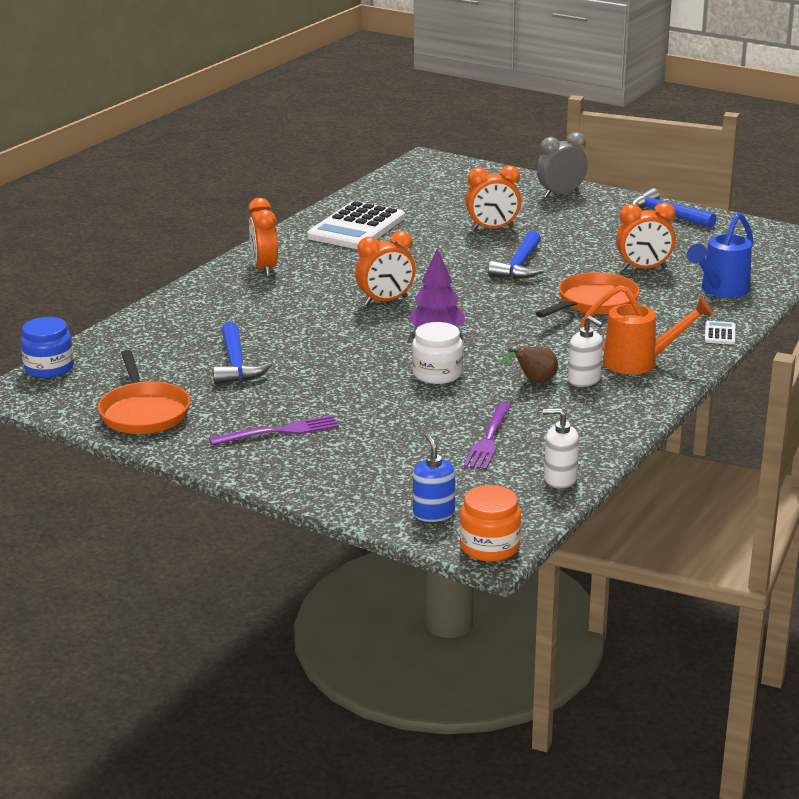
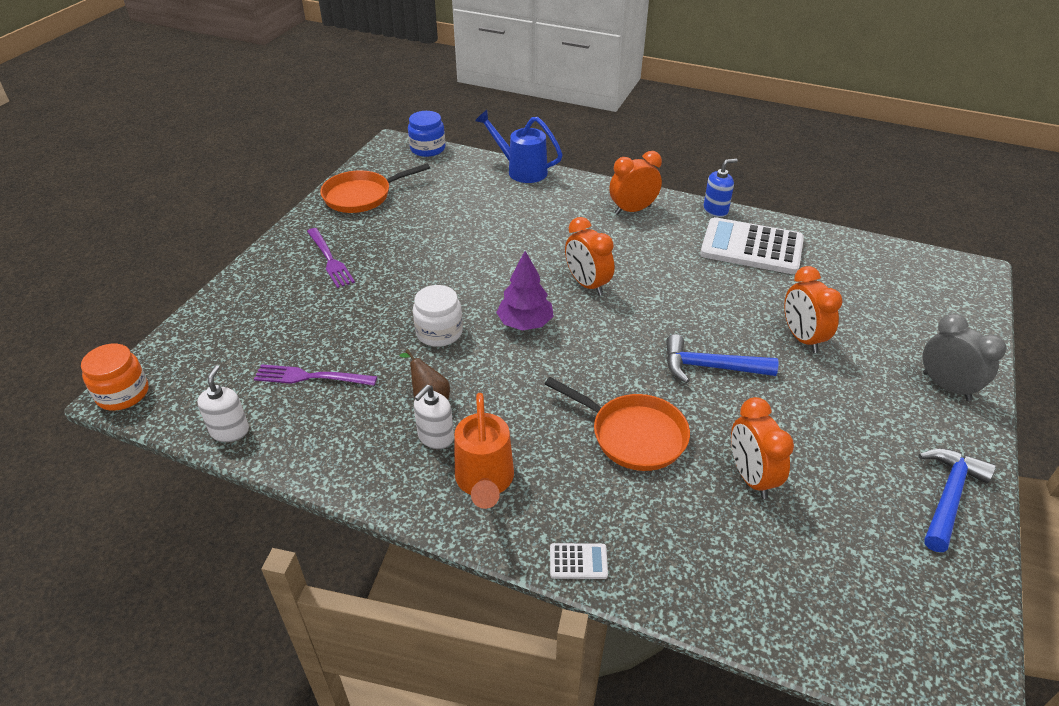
camera: 80 degrees right, 15 degrees up
(236, 364) = (443, 223): blue hammer -> none
(433, 513) = (185, 356): blue soap dispenser -> blue soap dispenser (715, 210)
(721, 290) = (714, 562): blue watering can -> blue watering can (521, 170)

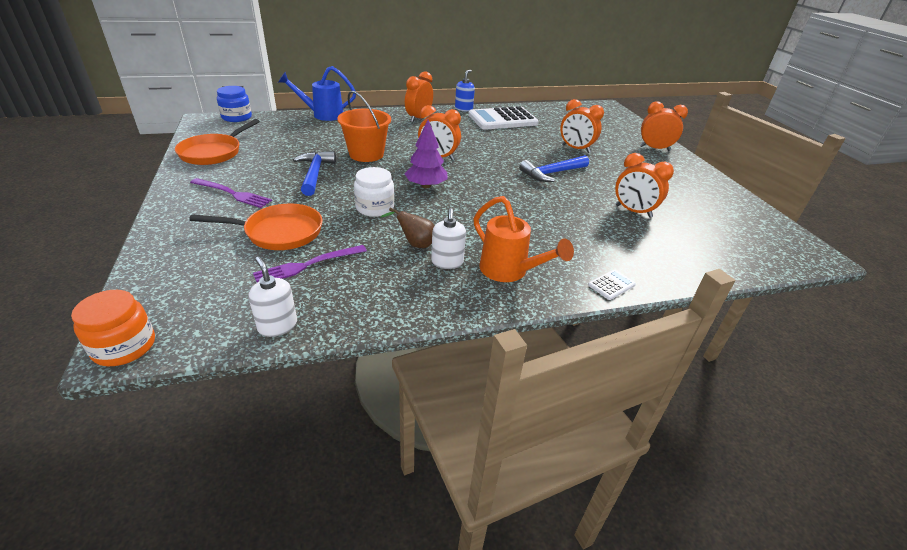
camera: 40 degrees left, 5 degrees down
(508, 250) = (366, 154): none -> orange bucket
(633, 435) = (557, 215): orange pan -> orange pan (279, 232)
(946, 386) = (654, 148): grey clock -> orange clock
(948, 496) = (711, 187): blue hammer -> blue hammer (315, 174)

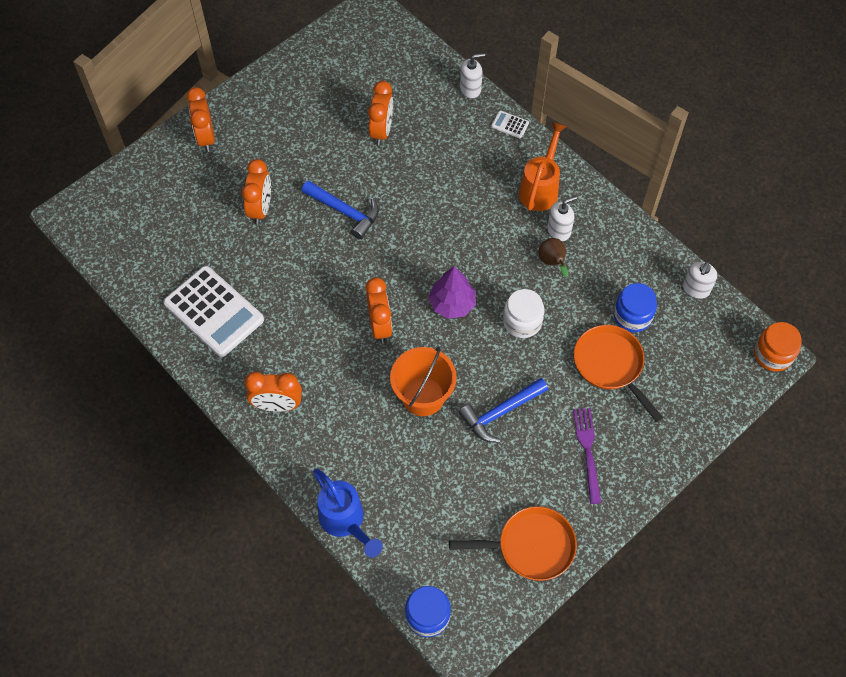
camera: 115 degrees left, 25 degrees up
(306, 265) = (632, 316): purple fork -> blue jar
(463, 109) = (202, 372): blue soap dispenser -> none
(677, 278) = (470, 89): none -> white soap dispenser

